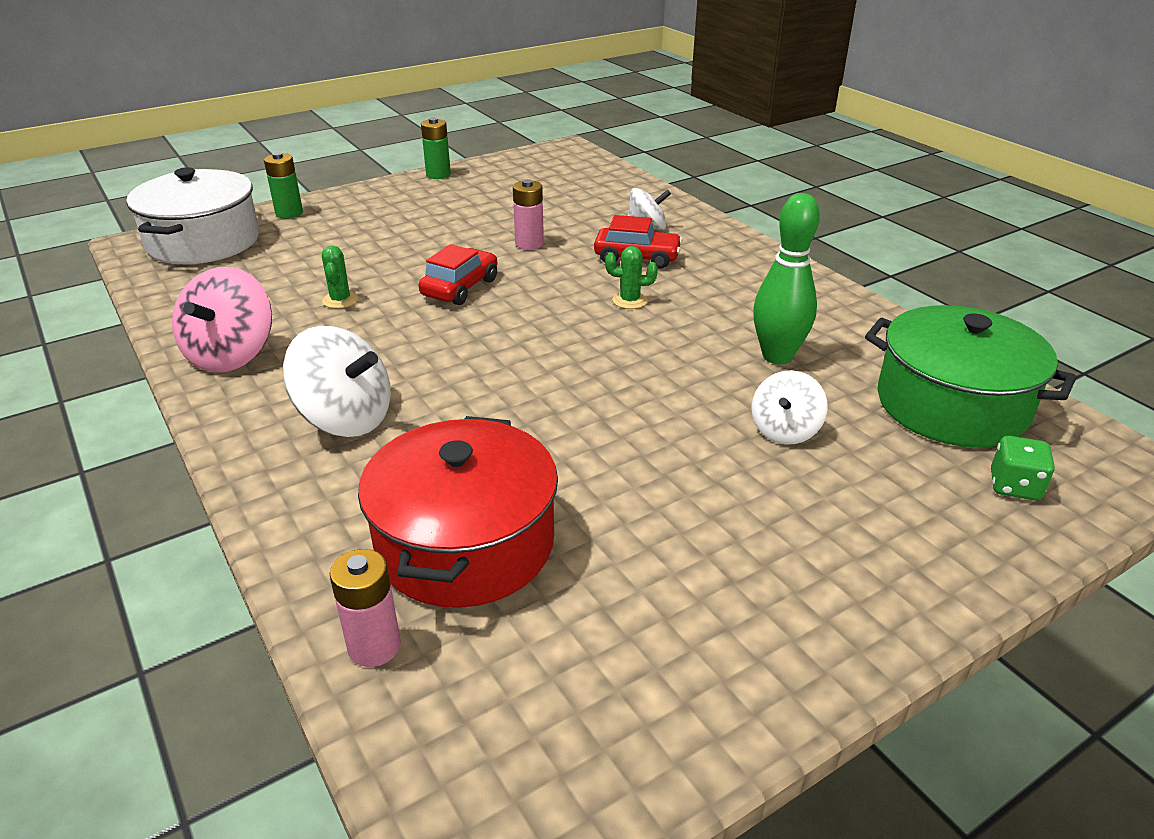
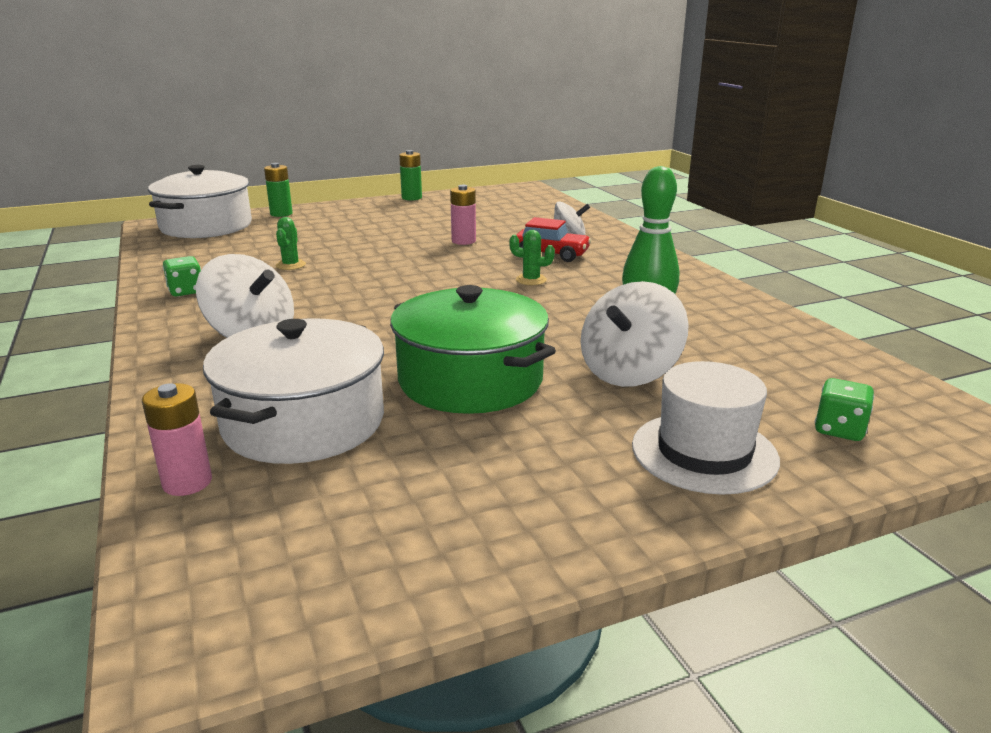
camera: 10 degrees right, 10 degrees down
(231, 355) = (186, 291): pink spinning top -> green dice
(460, 288) = (391, 264): red car -> none
(465, 543) = (304, 422): red pot -> white pot
(784, 430) = (629, 372): white spinning top -> white spinning top, size x1.60
(896, 533) = (704, 452): none -> white hat
(951, 405) = (799, 368): green pot -> green pot (470, 380)

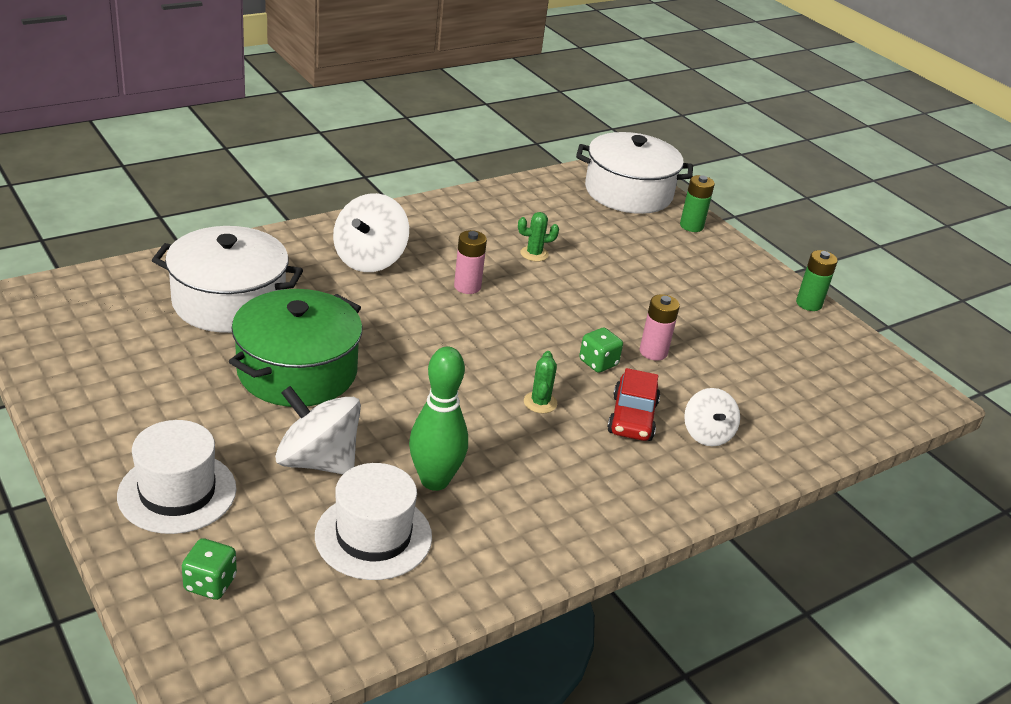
camera: 75 degrees right, 10 degrees up
(186, 291) = (454, 215): green dice -> green dice (598, 363)
(187, 482) = (157, 272): pink battery -> pink battery (467, 286)
(731, 351) = (373, 536): none -> white hat

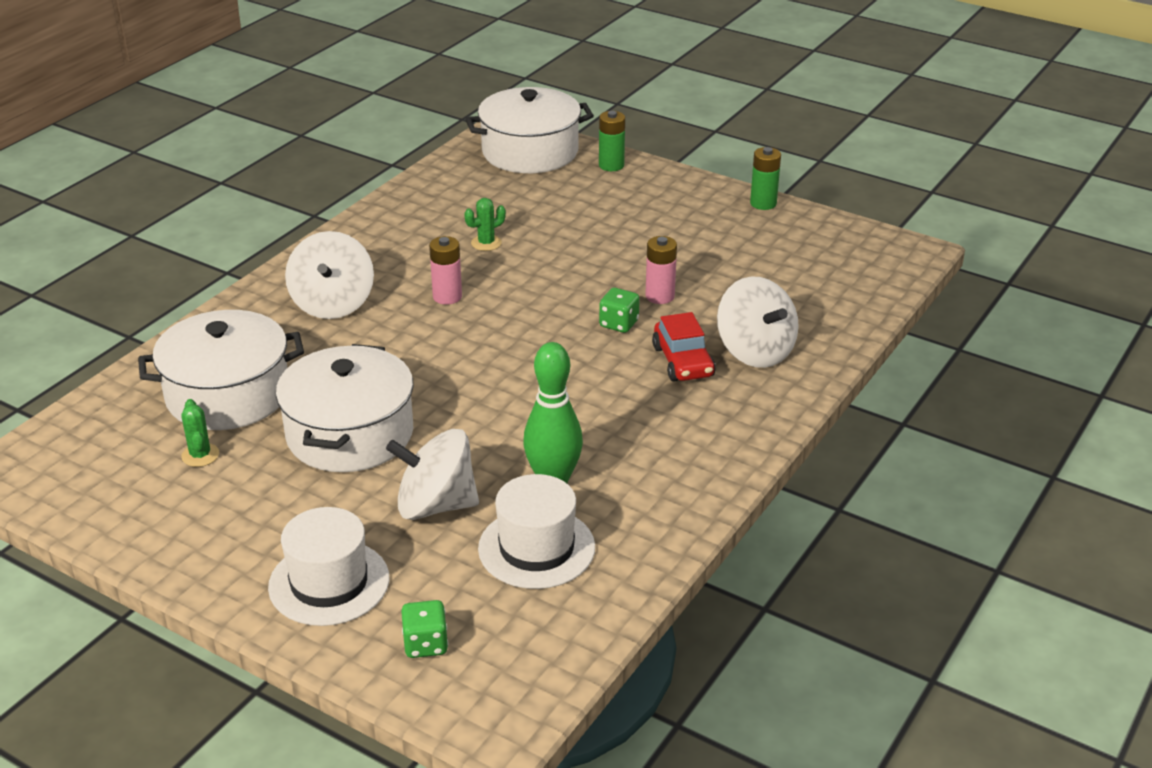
camera: 20 degrees left, 0 degrees up
(297, 371) = (350, 434): green pot -> white pot
(540, 402) = (594, 378): green cactus -> green cactus (200, 455)
(707, 434) = (755, 351): white spinning top -> white spinning top, size x1.60

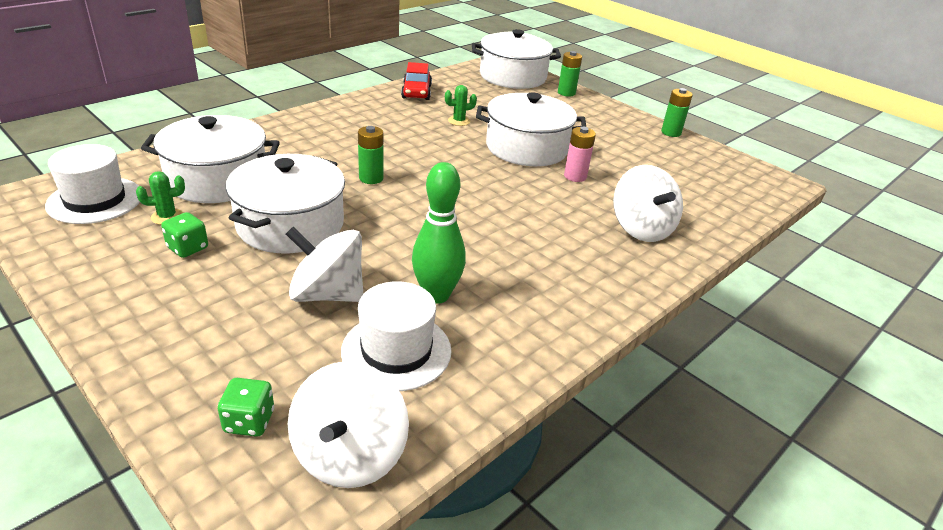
camera: 10 degrees right, 0 degrees up
(200, 455) = (167, 217): green cactus -> green cactus turned 75 degrees clockwise
(329, 582) = (199, 341): white hat -> white hat (95, 200)
(333, 304) = (330, 137): white spinning top -> white spinning top (349, 455)
(413, 352) = (371, 178): none -> green battery
(447, 297) = (415, 148): pink battery -> none
(587, 266) = (526, 148): none -> white pot
(619, 324) = (536, 189): green dice -> green dice (188, 248)
(683, 362) = (579, 224): red car -> red car (416, 92)

